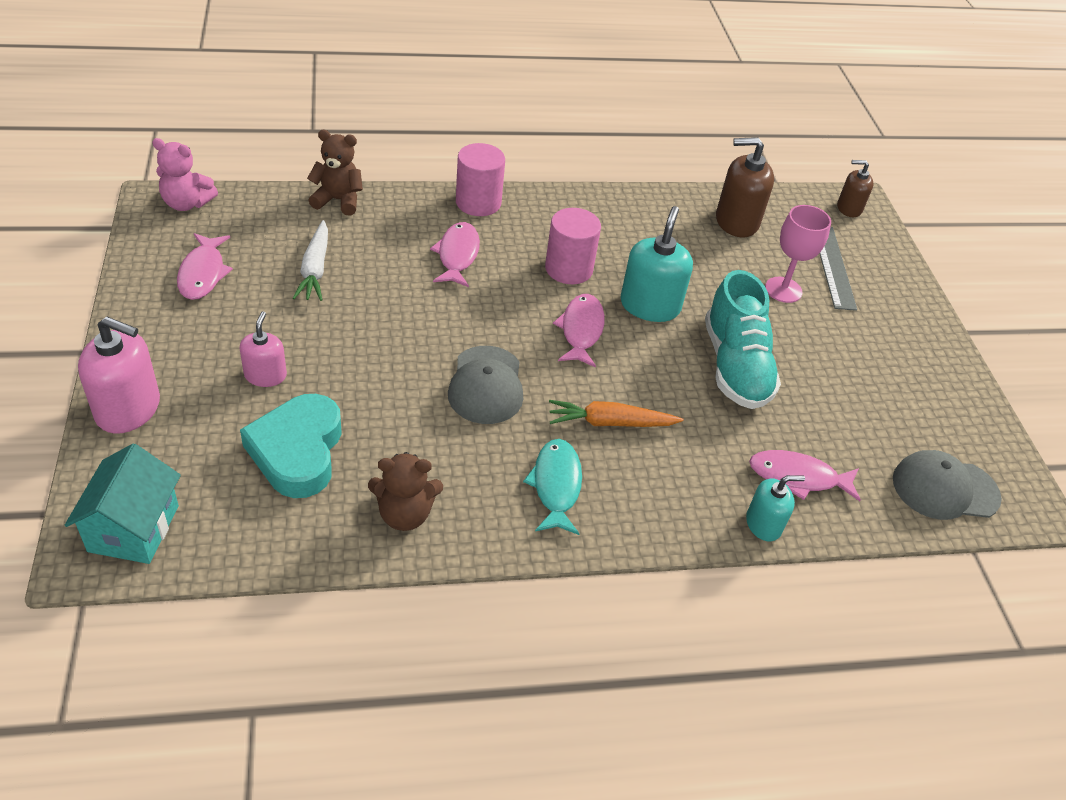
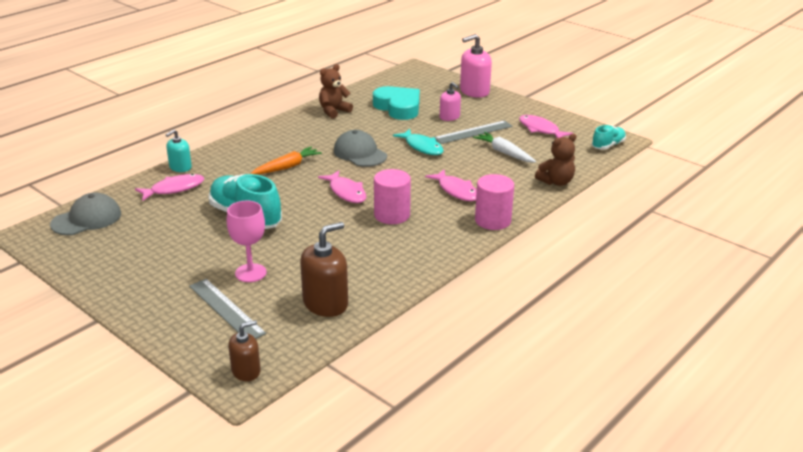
camera: 145 degrees right, 15 degrees down
(133, 528) = (414, 76): turquoise house -> none
(187, 203) = (608, 145): pink teddy bear -> turquoise shoe
(287, 325) = (473, 132): none -> grey ruler
(556, 485) = (286, 140): turquoise fish -> turquoise fish (422, 147)
(650, 306) = (324, 221): turquoise soap dispenser -> none

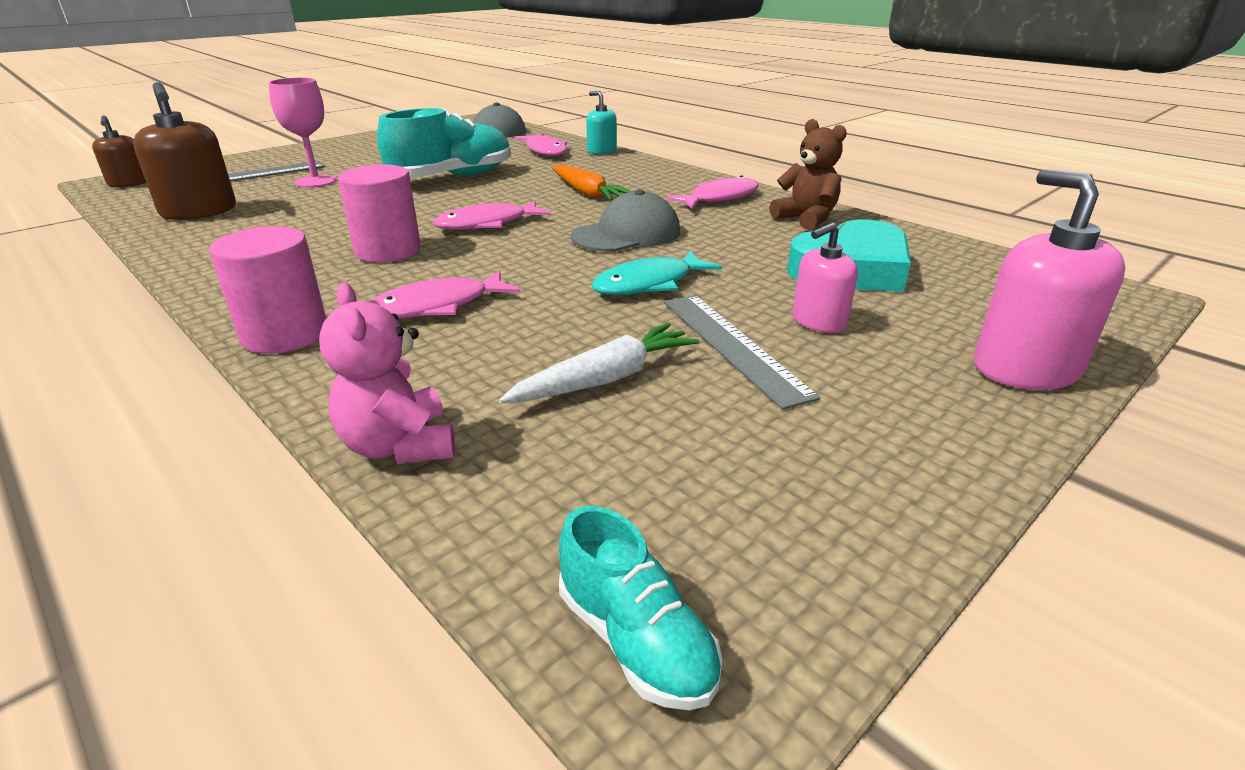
camera: 95 degrees right, 0 degrees up
(540, 129) = (770, 464): pink fish -> pink fish (719, 198)
(556, 182) = (399, 446): brown teddy bear -> pink teddy bear

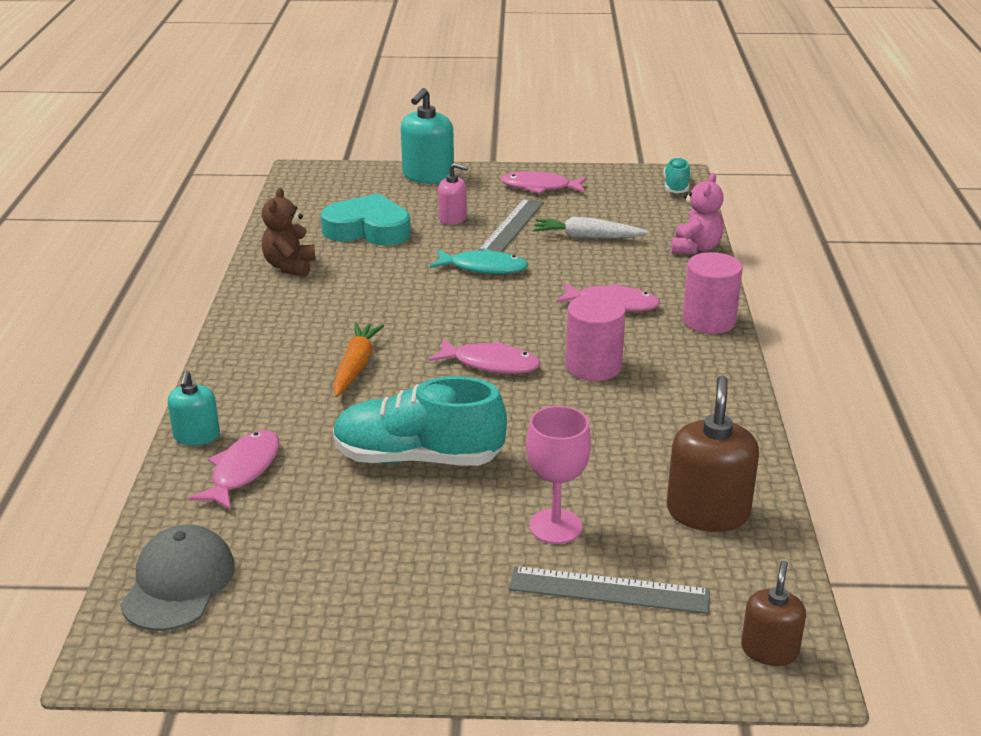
camera: 135 degrees left, 0 degrees up
(627, 234) = (421, 307): grey cap -> none
(719, 198) = (284, 310): pink fish -> pink fish (540, 187)
(1025, 368) = (428, 176): pink soap dispenser -> turquoise soap dispenser

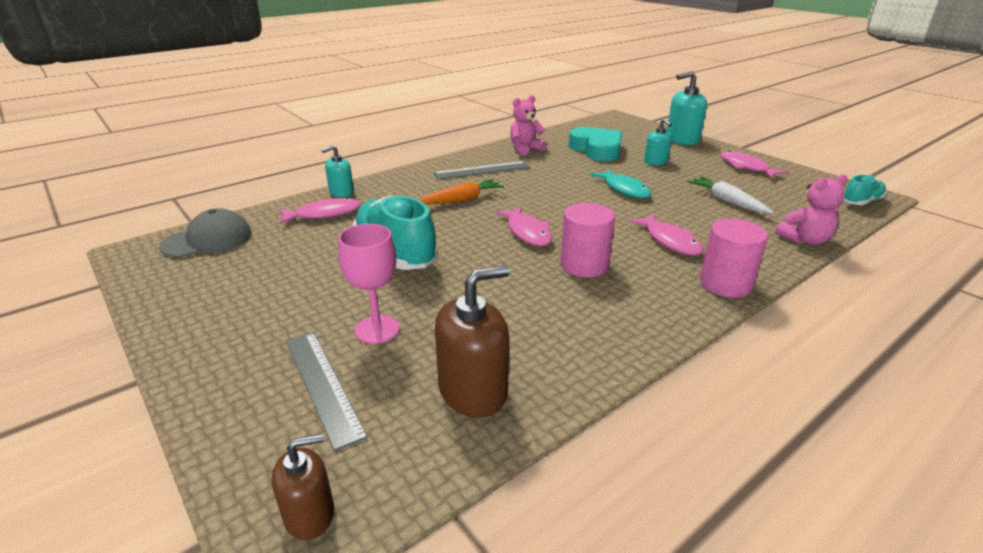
camera: 50 degrees right, 0 degrees up
(290, 266) = (525, 149): brown teddy bear -> pink teddy bear
(453, 218) = (655, 161): pink soap dispenser -> turquoise soap dispenser
(511, 226) = (685, 177): grey ruler -> grey ruler (482, 170)

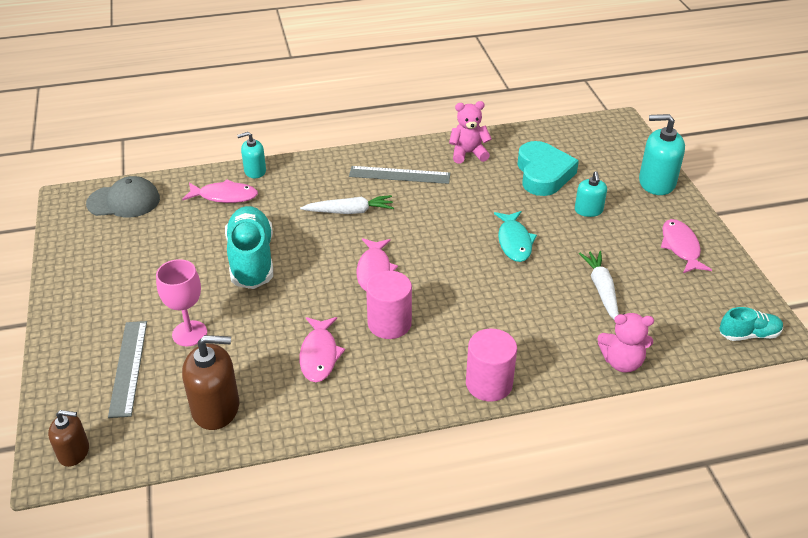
camera: 25 degrees right, 10 degrees up
(461, 200) = (349, 211): orange carrot -> white carrot
(670, 241) = (490, 321): pink fish -> pink fish (319, 355)

